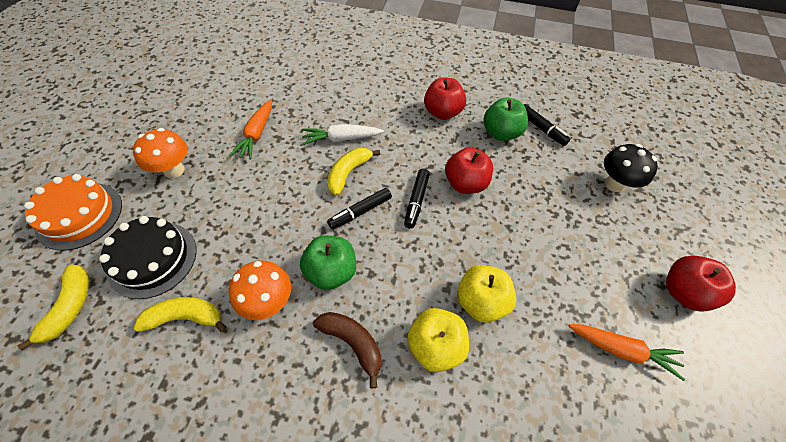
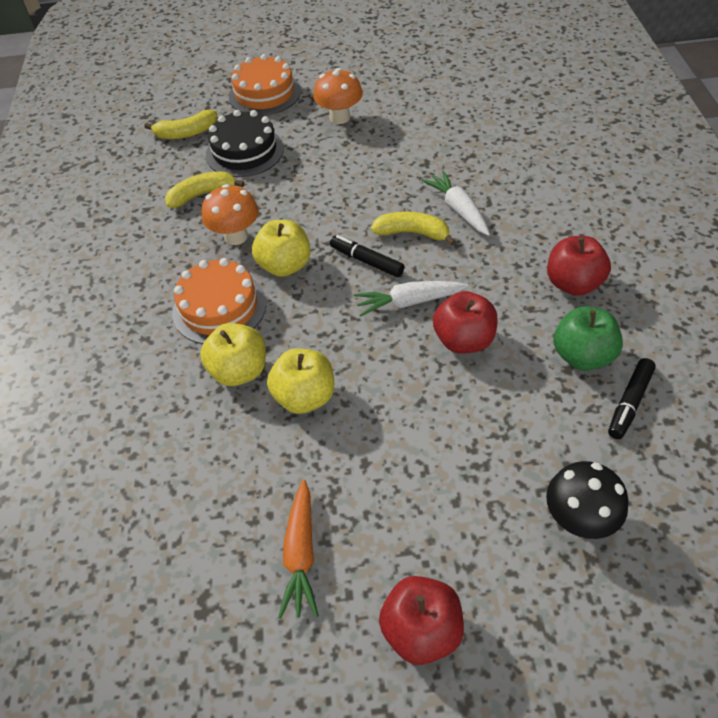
camera: 75 degrees right, 5 degrees down
(185, 317) = (202, 194): yellow banana -> yellow banana turned 90 degrees counterclockwise
(257, 134) = (419, 147): orange carrot -> none
(331, 272) = (285, 266): green apple -> yellow apple
(352, 343) = (219, 307): brown banana -> orange cake
(416, 201) = (408, 302): black marker -> white carrot

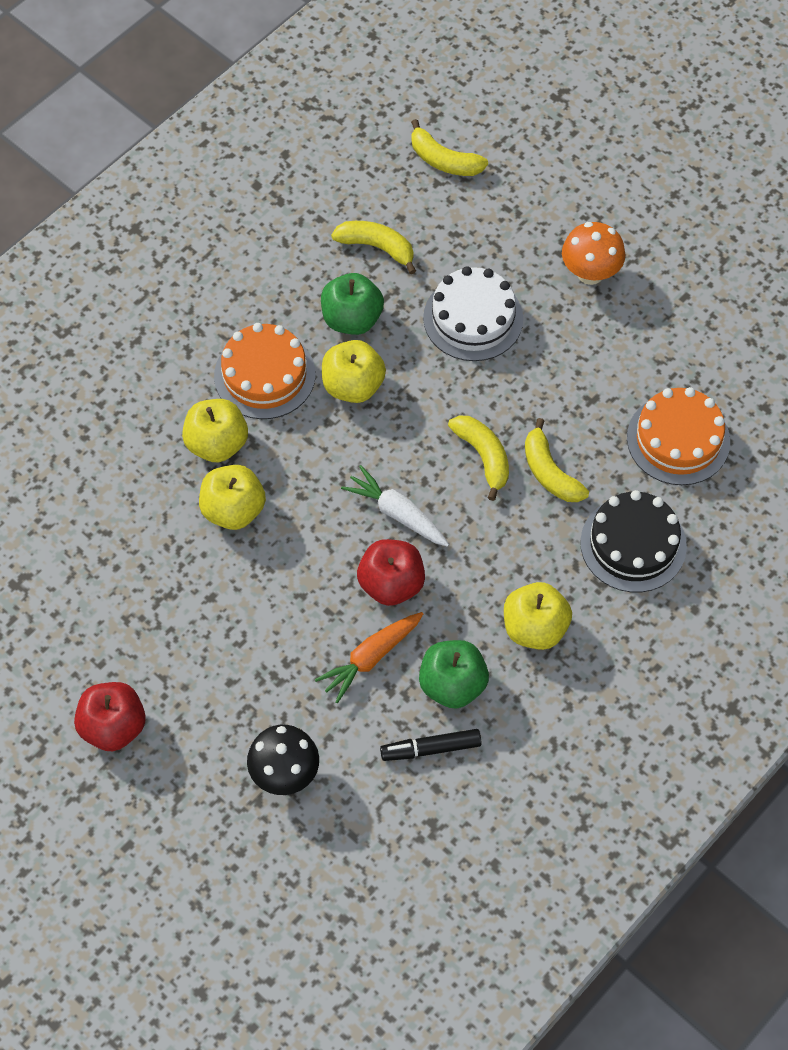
camera: 45 degrees right, 10 degrees up
(236, 236) = (352, 319): orange mushroom -> green apple
(245, 151) = (464, 232): black cake -> black cake (633, 544)
(264, 94) = (564, 176): orange cake -> orange cake (678, 439)
(301, 554) = (104, 611): orange carrot -> orange carrot (370, 658)
(307, 181) = (473, 318): none -> white cake
(366, 261) = (415, 445): black marker -> none
(458, 209) = (549, 472): white carrot -> yellow banana
(573, 283) = (535, 628): red apple -> yellow apple

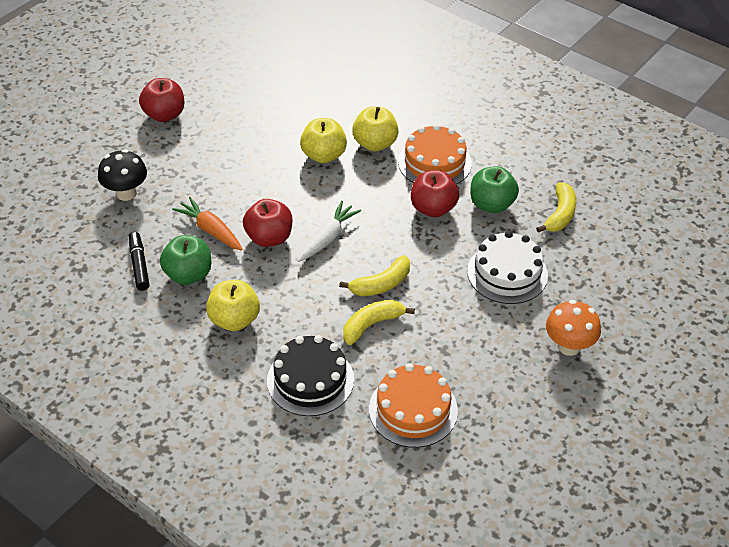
camera: 85 degrees right, 15 degrees down
(353, 386) = (433, 208): yellow apple -> red apple
(444, 160) = (655, 249): yellow banana -> none

